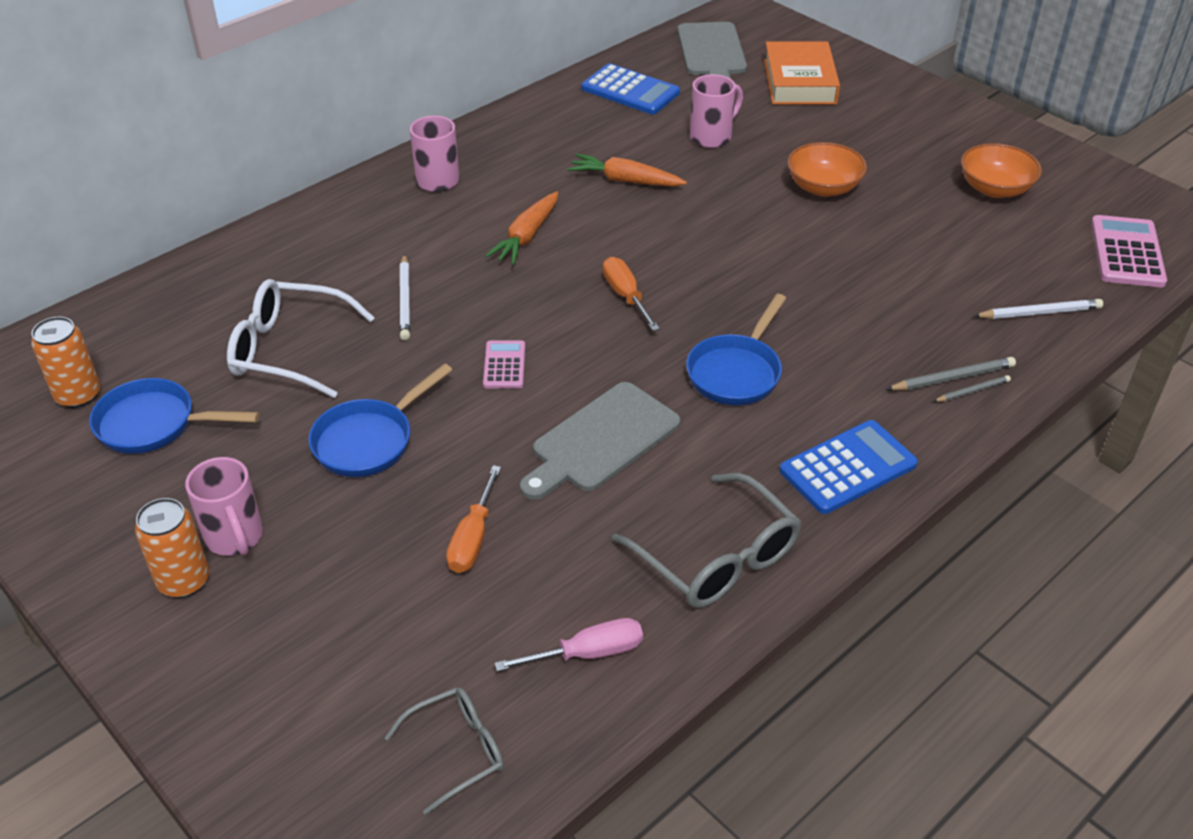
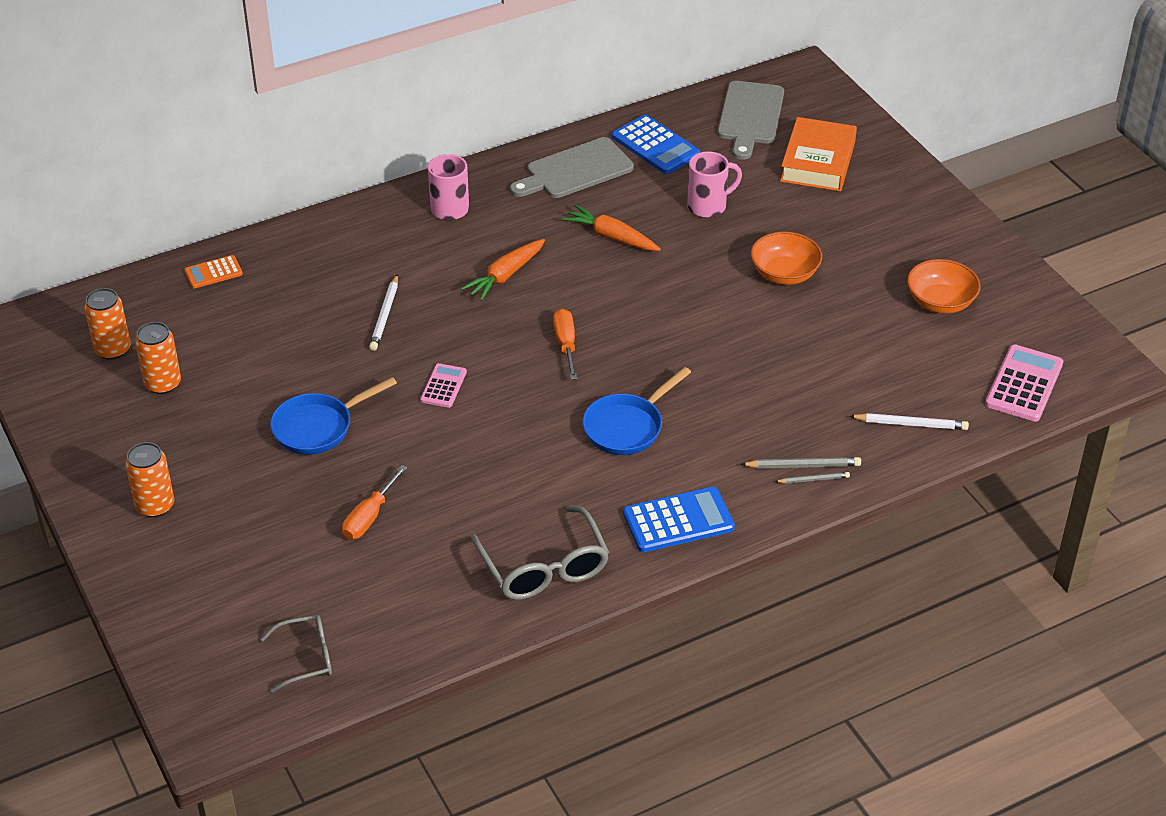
camera: 15 degrees right, 0 degrees up
(154, 424) = (163, 384): blue pan -> orange can
(184, 287) = (213, 272): none -> orange calculator
(235, 538) = (199, 482): pink mug -> none
(288, 350) = (280, 341): white glasses -> none
(587, 653) = (420, 614): pink screwdriver -> none
(601, 440) = (495, 462): grey cutting board -> grey cutting board (575, 170)

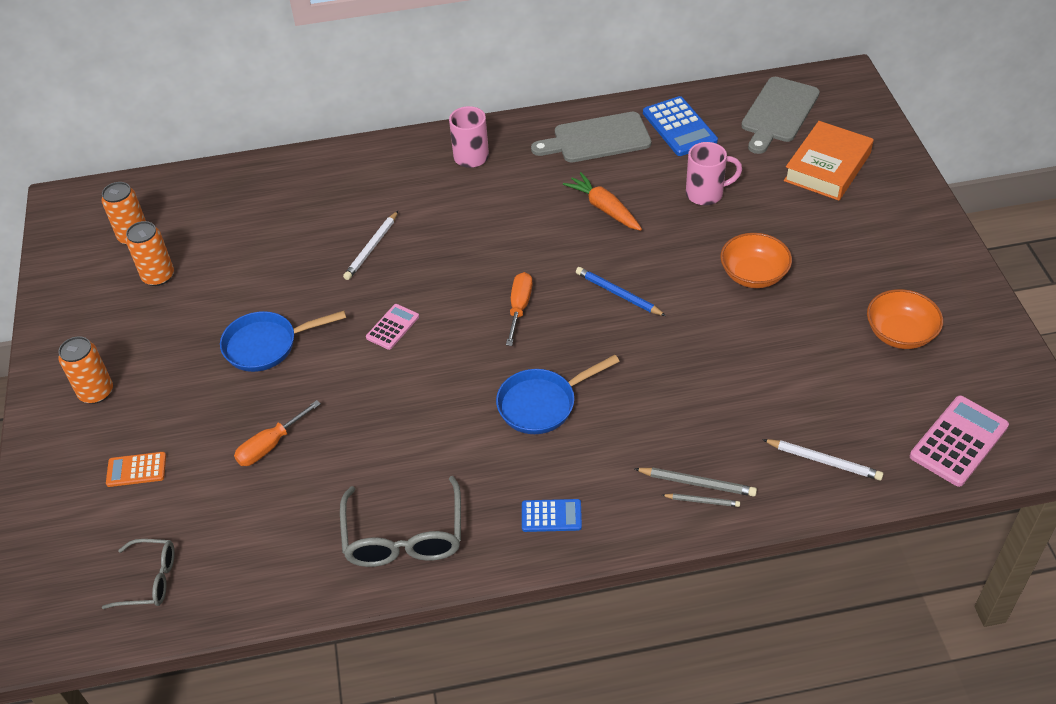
camera: 20 degrees right, 5 degrees up
(213, 272) = (248, 181): orange calculator -> orange calculator (136, 470)
(505, 276) = (493, 229): orange carrot -> none
(659, 314) = (618, 294): none -> blue pencil
(678, 521) = (551, 516): blue calculator -> blue calculator, size x0.59

